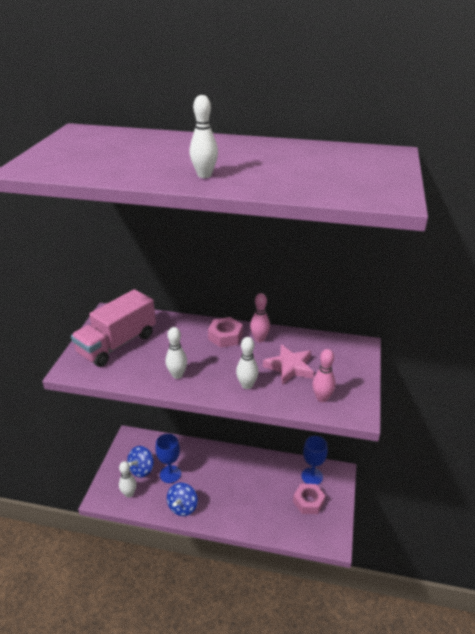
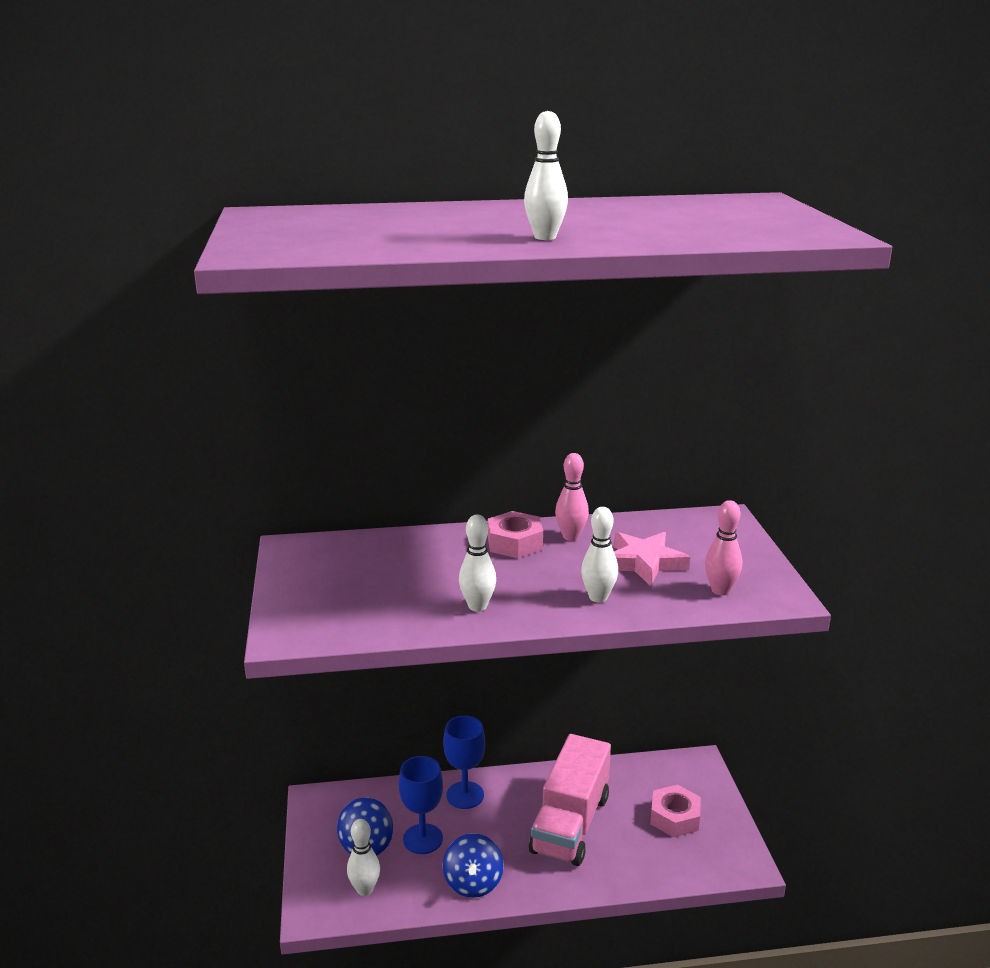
camera: 20 degrees left, 10 degrees down
(117, 344) = (341, 585): pink truck -> pink truck (570, 824)
(312, 476) = (659, 779): blue goblet -> blue goblet (465, 795)

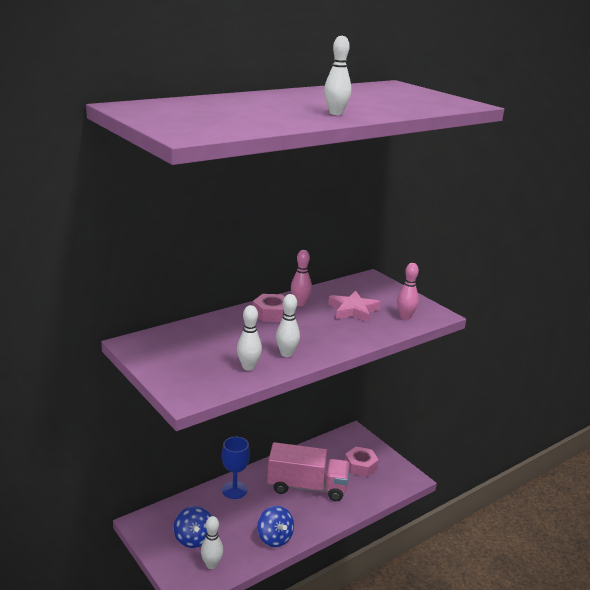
camera: 30 degrees left, 0 degrees up
(423, 839) = (226, 523): blue goblet -> none
(570, 824) = (307, 487): pink truck -> pink truck turned 75 degrees counterclockwise
(598, 597) = (347, 334): white bowling pin -> white bowling pin (248, 367)

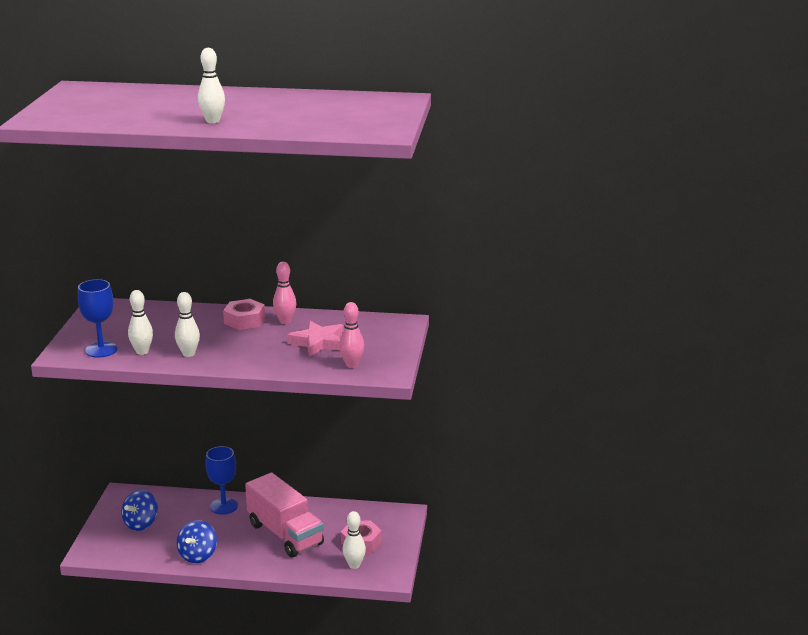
camera: 45 degrees right, 0 degrees up
(211, 565) = (126, 547): white bowling pin -> white bowling pin (354, 565)
(212, 379) = (101, 350): none -> blue goblet

